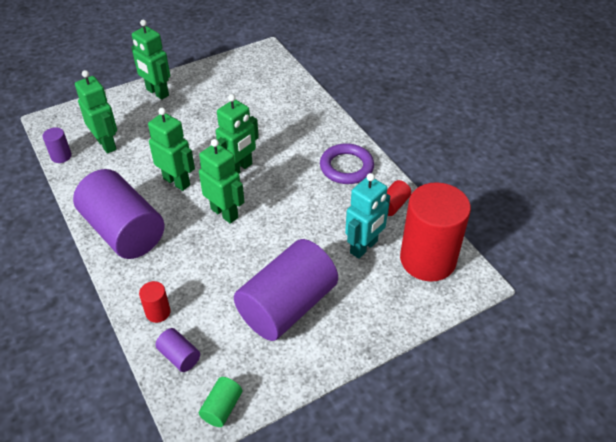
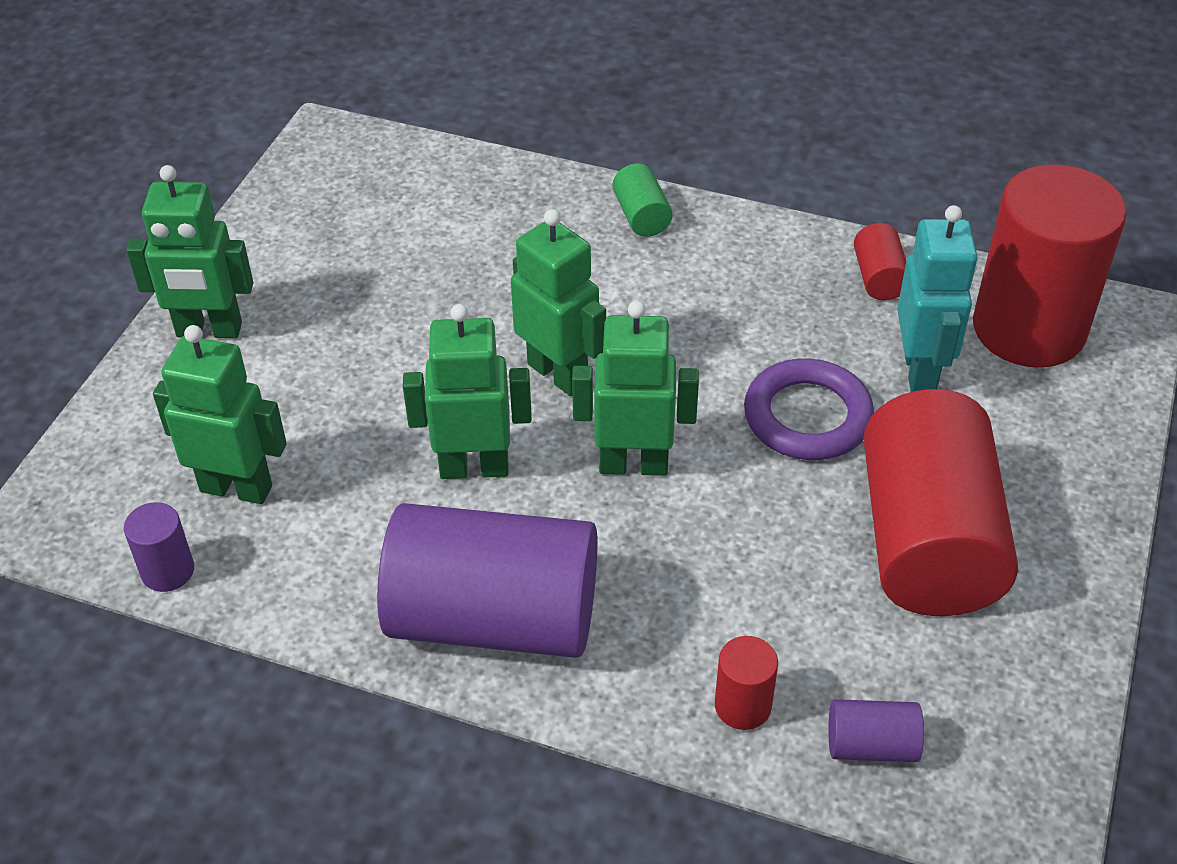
camera: 40 degrees left, 0 degrees up
(222, 408) = (1036, 767): green cylinder -> green cylinder (641, 216)
(239, 169) = (558, 374): green robot -> green robot turned 45 degrees counterclockwise
(287, 306) = (927, 541): purple cylinder -> red cylinder
(346, 167) = (733, 261): purple ring -> purple ring (807, 416)

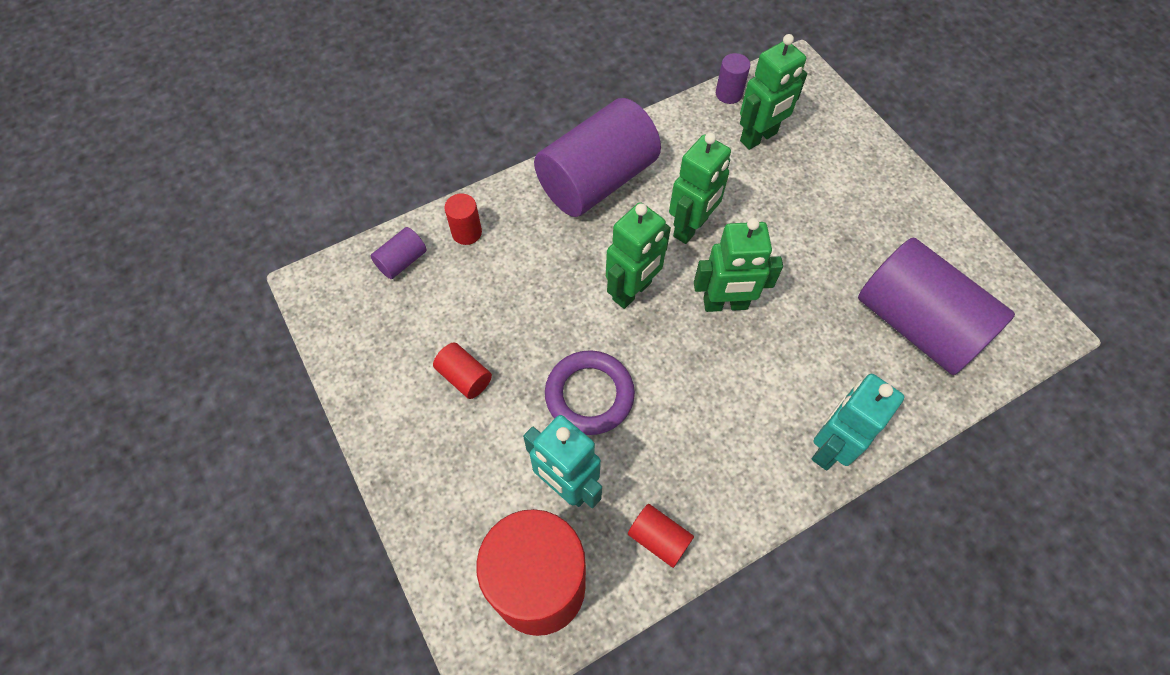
camera: 130 degrees right, 15 degrees up
(209, 330) = (886, 180): green robot -> none
(419, 220) = (917, 324): none -> purple cylinder
(641, 216) = (830, 447): green cylinder -> turquoise robot
(927, 541) = (464, 377): red cylinder -> red cylinder, size x0.41

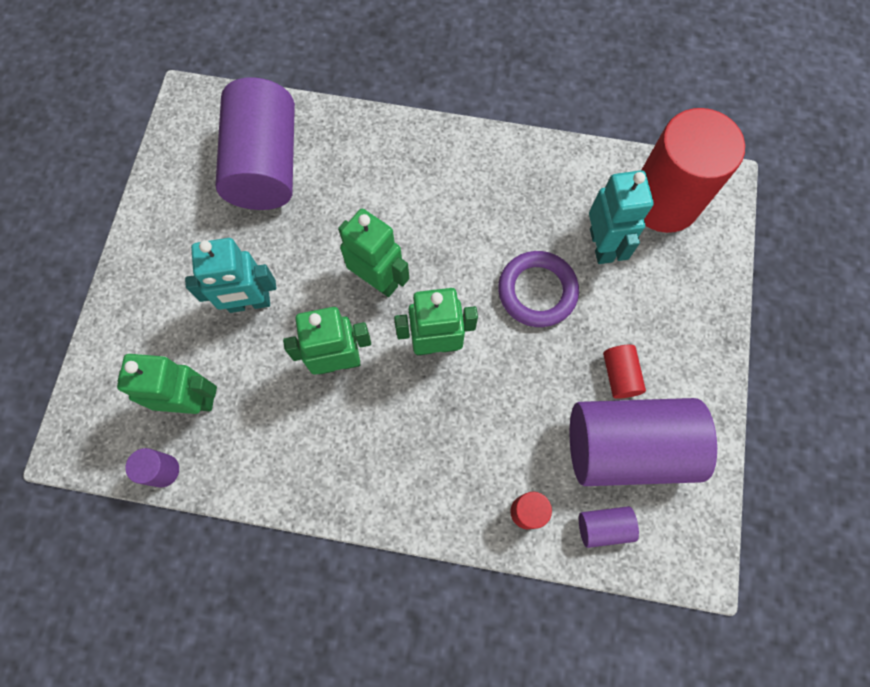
camera: 140 degrees left, 10 degrees up
(597, 180) = (370, 473): purple cylinder -> purple cylinder (627, 447)
(659, 539) = (567, 173): red cylinder -> none
(830, 447) = (410, 142): turquoise robot -> turquoise robot (249, 303)

